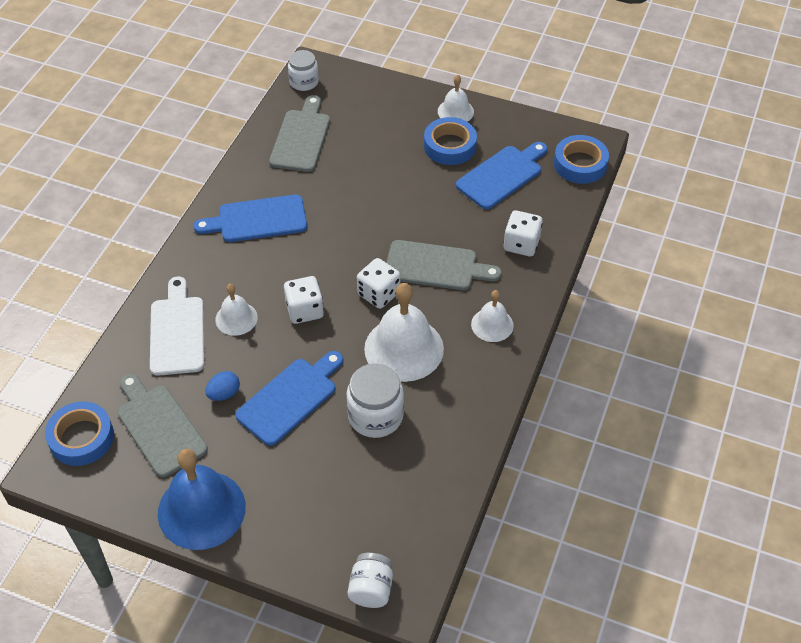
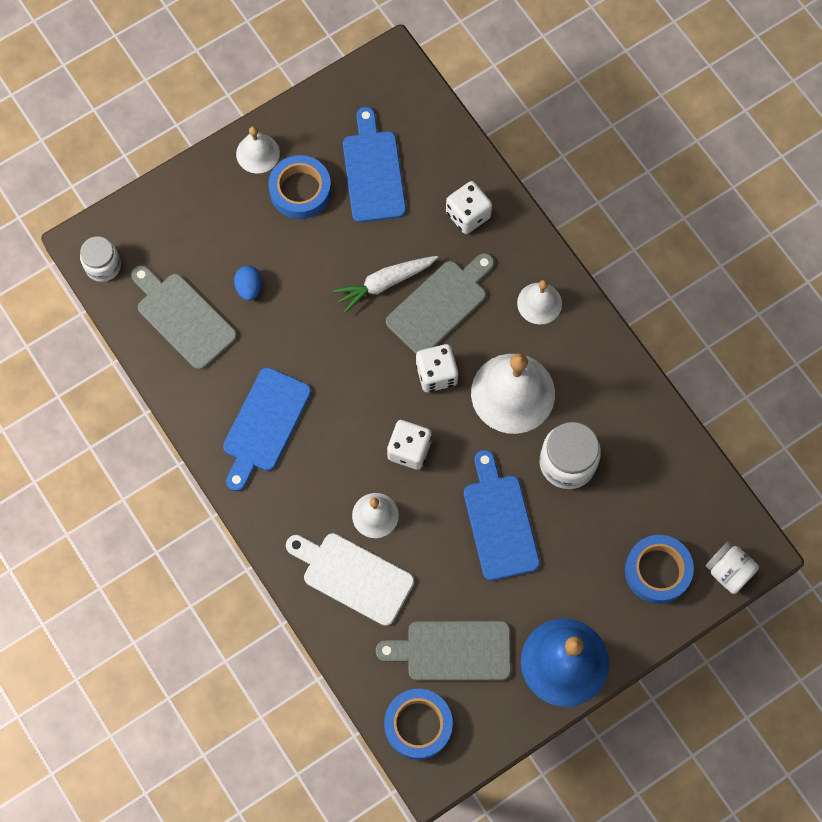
camera: 55 degrees left, 20 degrees up
(224, 394) = (455, 575): blue egg -> blue egg (249, 288)
(423, 227) = (385, 283): none -> white carrot
(580, 164) = (411, 95): blue tape -> blue tape (657, 571)

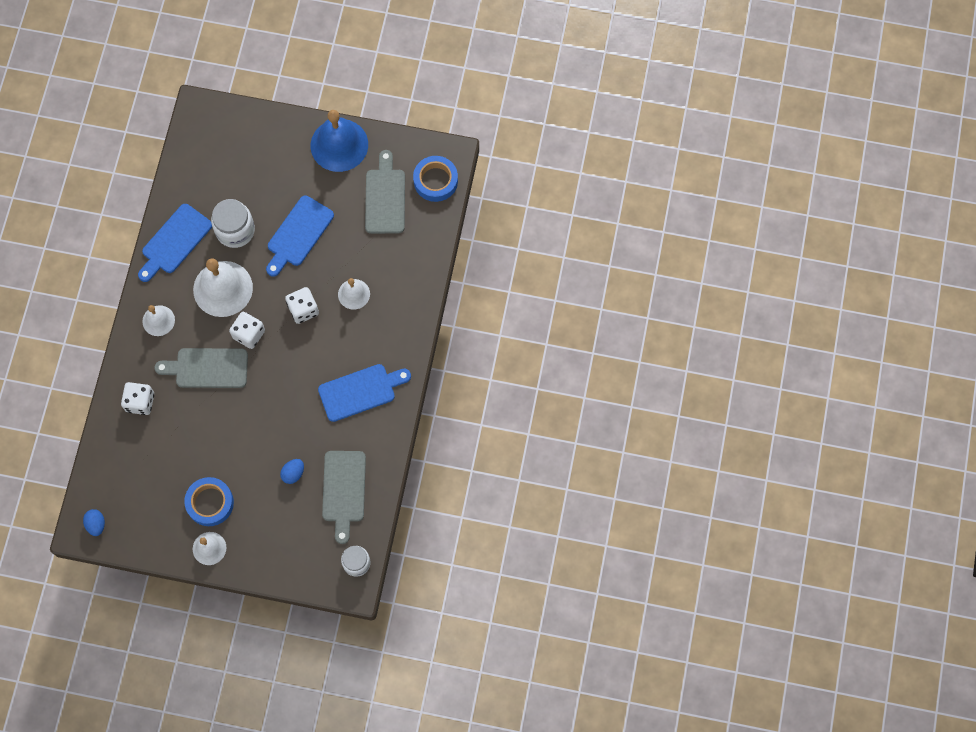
camera: 135 degrees left, 0 degrees up
(353, 576) = (395, 275): white cutting board -> none
(373, 171) = (161, 475): blue cutting board -> blue cutting board (174, 242)
(384, 79) = (96, 524): none -> blue egg
(385, 283) = (222, 407): white carrot -> none
(452, 651) = (385, 197): grey cutting board -> grey cutting board turned 135 degrees counterclockwise
(657, 571) = (251, 143): blue tape -> none
(728, 571) = (220, 112): white jar -> none

